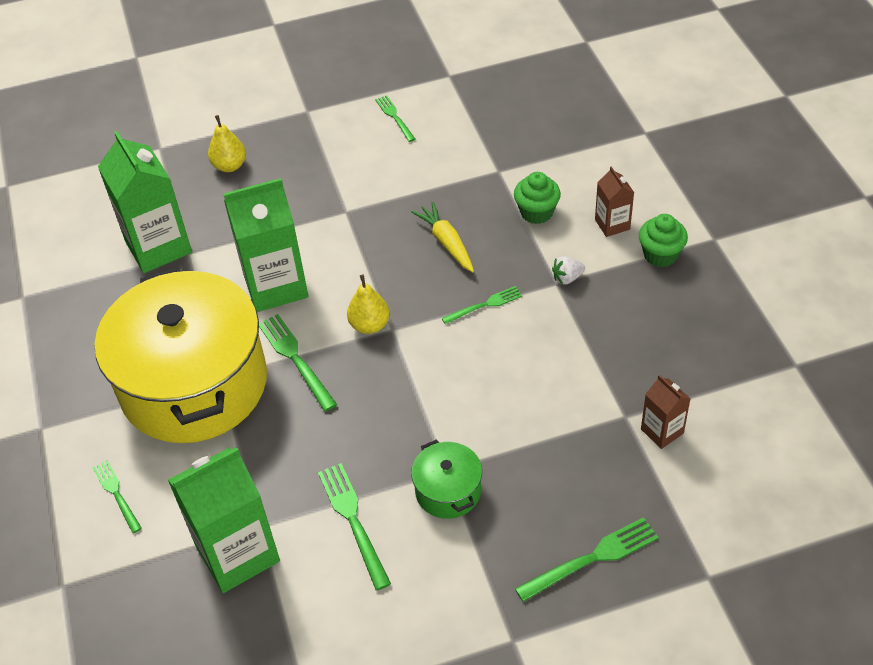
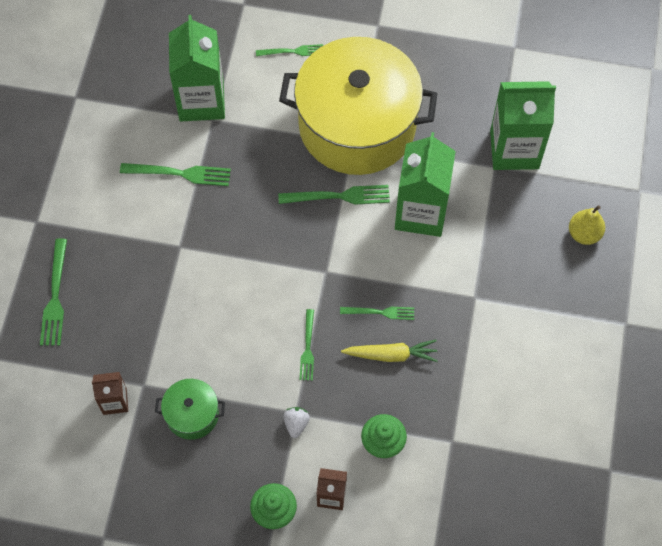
camera: 115 degrees right, 15 degrees up
(370, 325) = (339, 259): yellow pear -> none
(394, 117) = (575, 392): green fork -> green fork (381, 312)
(448, 491) = (163, 239): green pot -> green pot (192, 414)

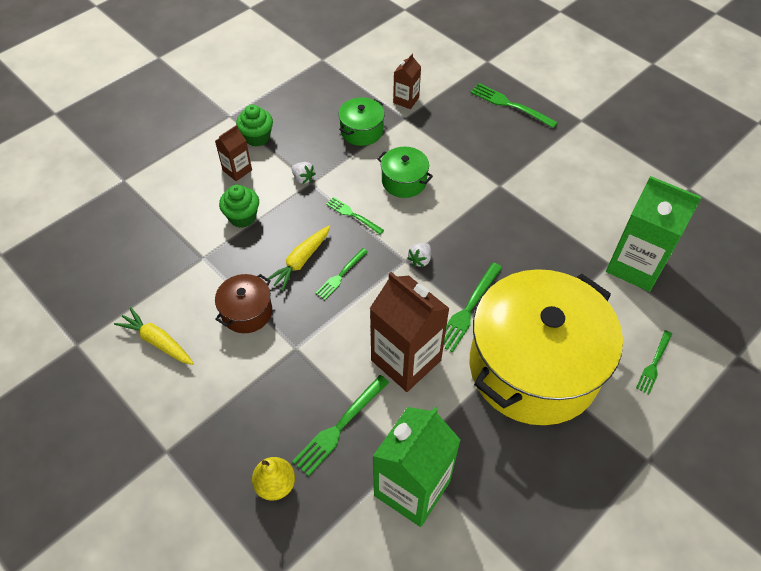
camera: 125 degrees right, 10 degrees down
(181, 173) = (567, 217): green fork -> green fork (339, 427)
(234, 330) = (404, 181): none -> green pot
(316, 261) = (420, 260): none -> white strawberry
(421, 212) = (406, 360): green carton -> brown carton
(473, 359) = (247, 312): none -> brown pot
(554, 407) = (157, 341): none -> yellow carrot

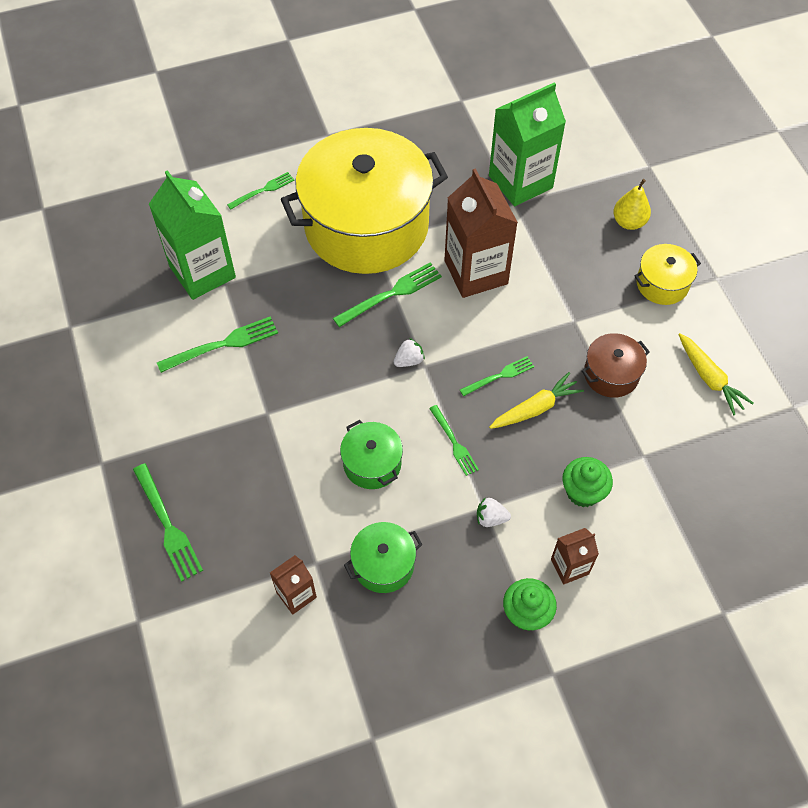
camera: 155 degrees left, 5 degrees up
(221, 421) = (662, 284): none -> yellow pot
(303, 178) = (491, 518): white strawberry -> white strawberry turned 60 degrees counterclockwise
(339, 427) = (560, 242): green fork -> green fork (223, 344)

